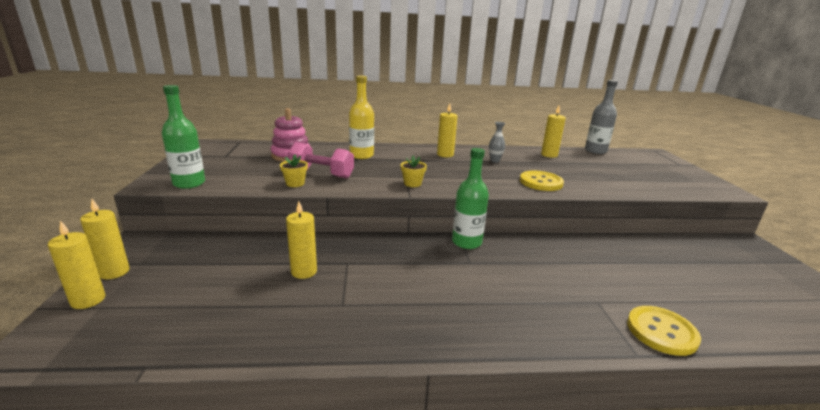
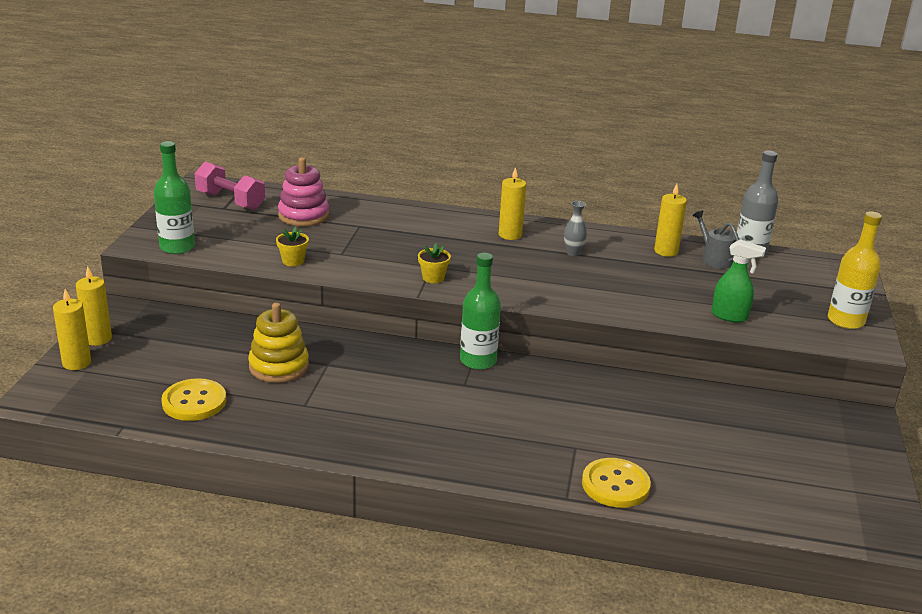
camera: 15 degrees right, 5 degrees up
(304, 271) = (279, 366): yellow candle -> yellow stacking toy
(321, 174) = (329, 250): pink dumbbell -> pink dumbbell (230, 201)
(361, 155) = (394, 224): yellow bottle -> yellow bottle (845, 321)
(541, 182) = (605, 296): yellow button -> yellow button (194, 402)
(581, 156) = (714, 259): none -> grey watering can
(630, 185) = (730, 316): none -> green spray bottle

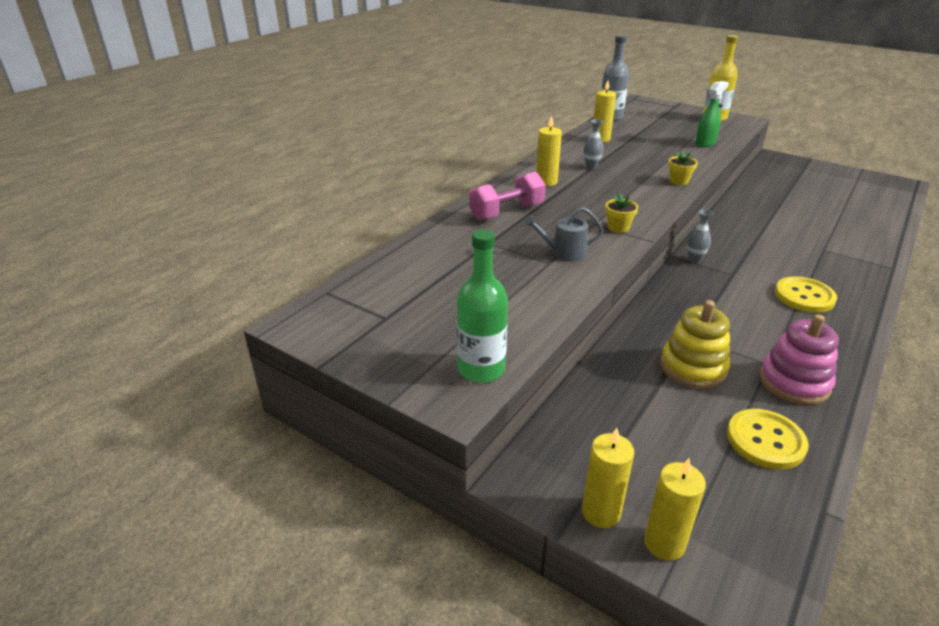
camera: 65 degrees left, 5 degrees up
(230, 201) = (369, 310): pink dumbbell -> pink dumbbell (506, 212)
(293, 261) = (555, 292): yellow flower pot -> yellow flower pot (679, 181)
(303, 215) = (444, 269): pink stacking toy -> pink stacking toy (794, 382)
(478, 361) = (694, 260): green bottle -> grey vase
(615, 485) = (870, 246): yellow button -> yellow button (804, 296)
(714, 259) = (618, 129): grey watering can -> grey watering can (564, 253)

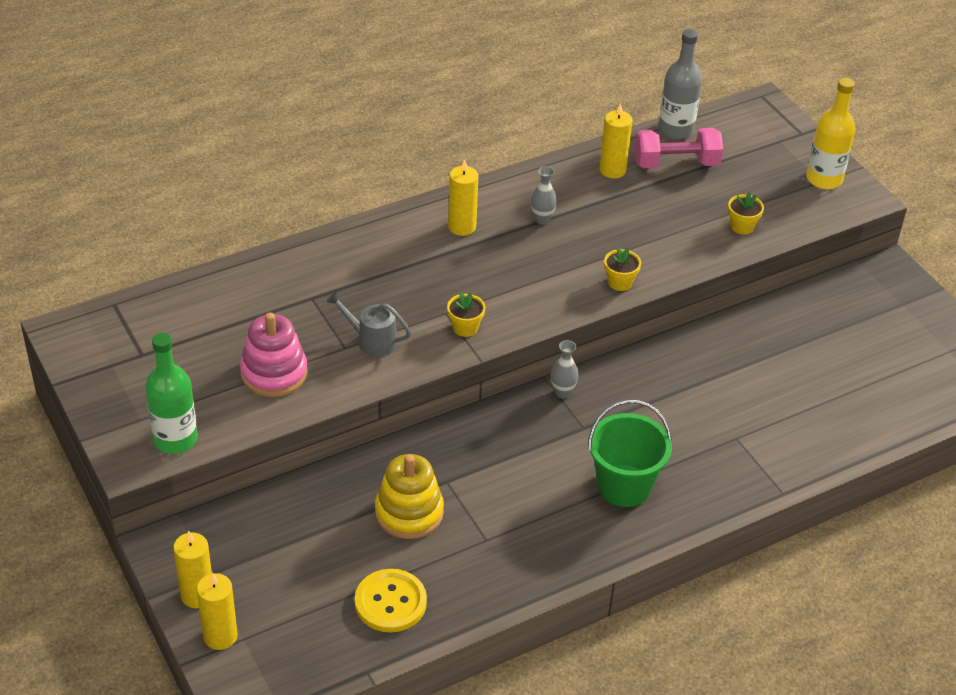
camera: 25 degrees right, 10 degrees up
(506, 212) = (371, 260): pink dumbbell -> pink dumbbell (676, 163)
(705, 143) = (742, 226): green spray bottle -> yellow flower pot
(794, 382) = (485, 566): pink stacking toy -> pink stacking toy (274, 373)
(804, 296) = (624, 486): yellow button -> green bucket

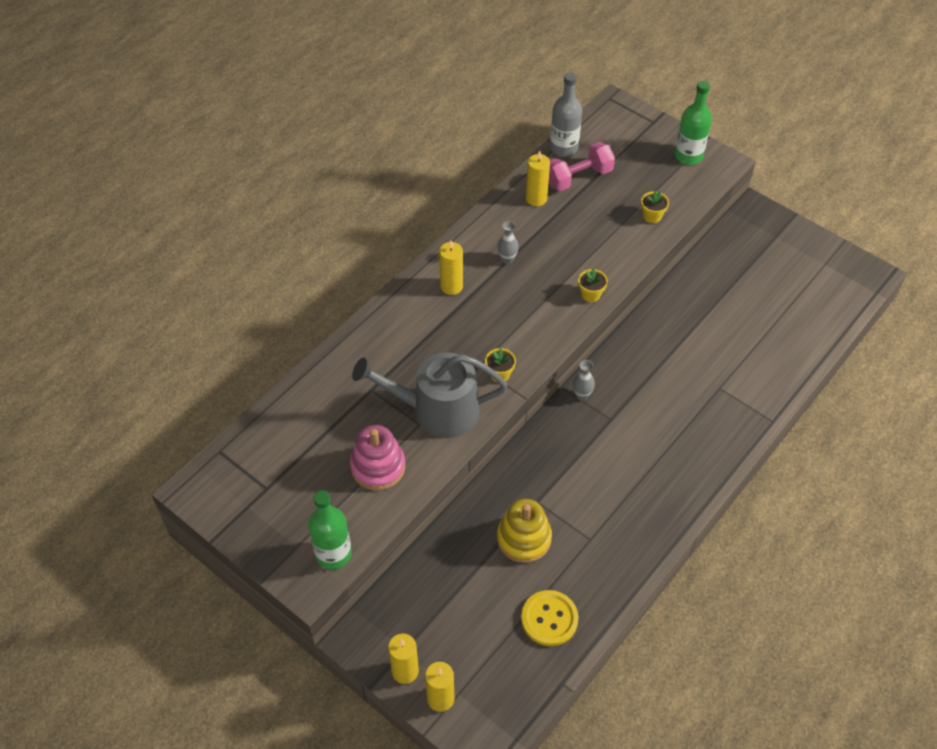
camera: 20 degrees left, 10 degrees up
(372, 340) = (437, 410): grey watering can -> grey watering can, size x2.03
(624, 486) = (663, 457): green bucket -> none
(824, 179) = (688, 156): yellow bottle -> green bottle

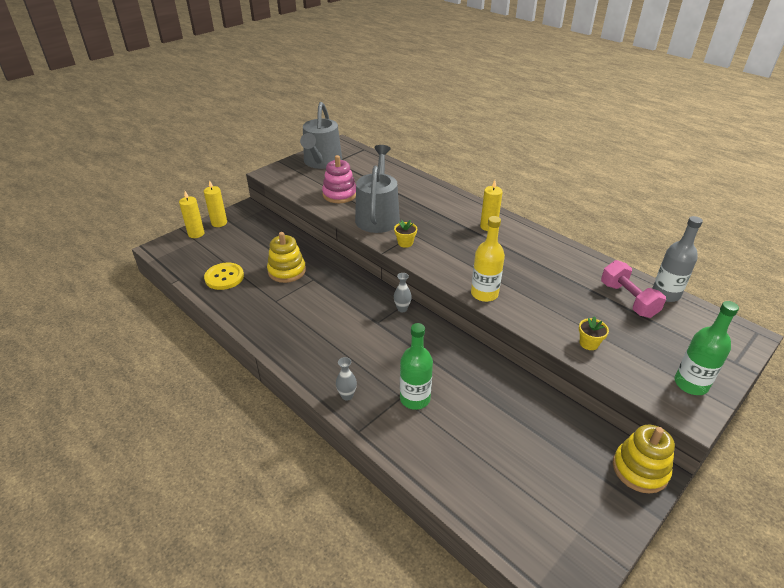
camera: 95 degrees right, 15 degrees down
(268, 509) = (321, 162): none -> grey watering can
(333, 554) = (286, 180): green bottle -> green bottle (415, 398)
(507, 259) = (519, 253): grey vase -> grey vase (347, 396)
(536, 198) = (592, 273): yellow candle -> none
(590, 294) = (484, 294): yellow flower pot -> yellow bottle
(754, 218) = (640, 469): none -> yellow stacking toy

